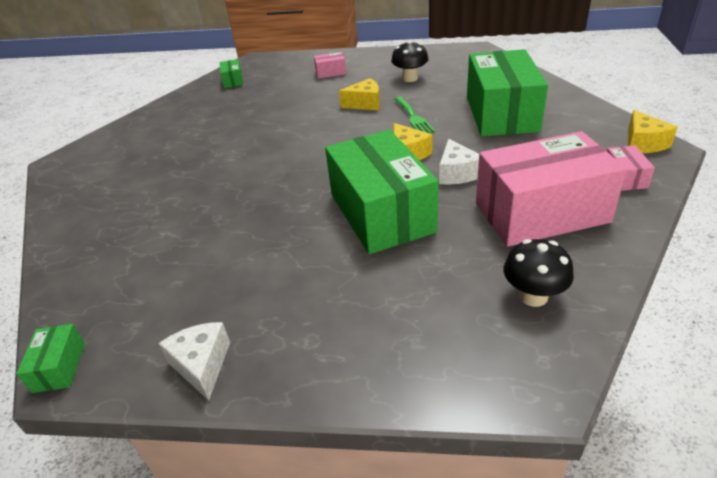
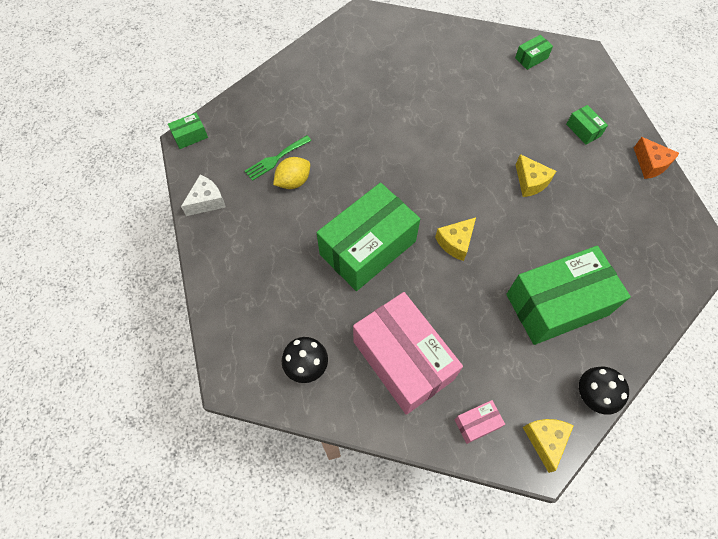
camera: 65 degrees right, 25 degrees up
(242, 260) = (293, 181): none -> yellow lemon
(330, 72) = (583, 130): pink box -> green box
(385, 54) = (650, 164): none -> orange cheese
(410, 78) = (600, 204): black mushroom -> black mushroom (593, 395)
(413, 117) = (520, 230): green fork -> green fork (276, 159)
(457, 173) = (438, 287): white cheese -> none
(643, 143) = (545, 440): yellow cheese -> yellow cheese turned 120 degrees clockwise

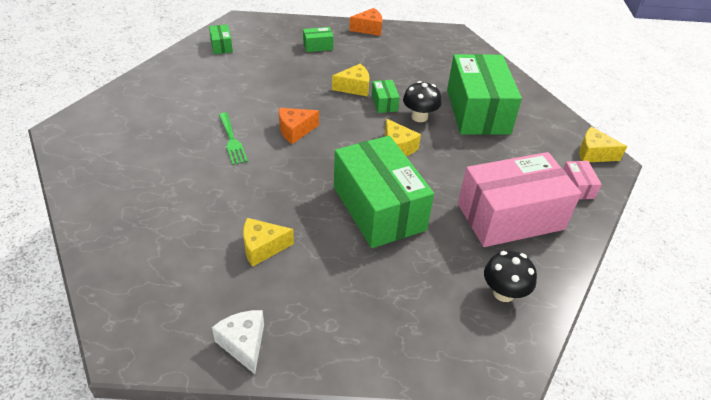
camera: 75 degrees left, 20 degrees down
(190, 136) = (119, 342): green box -> green box (384, 103)
(276, 159) = (220, 256): green fork -> green fork (232, 140)
(293, 181) = (262, 247): yellow lemon -> yellow cheese
(438, 156) = (295, 130): none -> orange cheese
(593, 395) = (559, 119): black mushroom -> black mushroom (419, 117)

